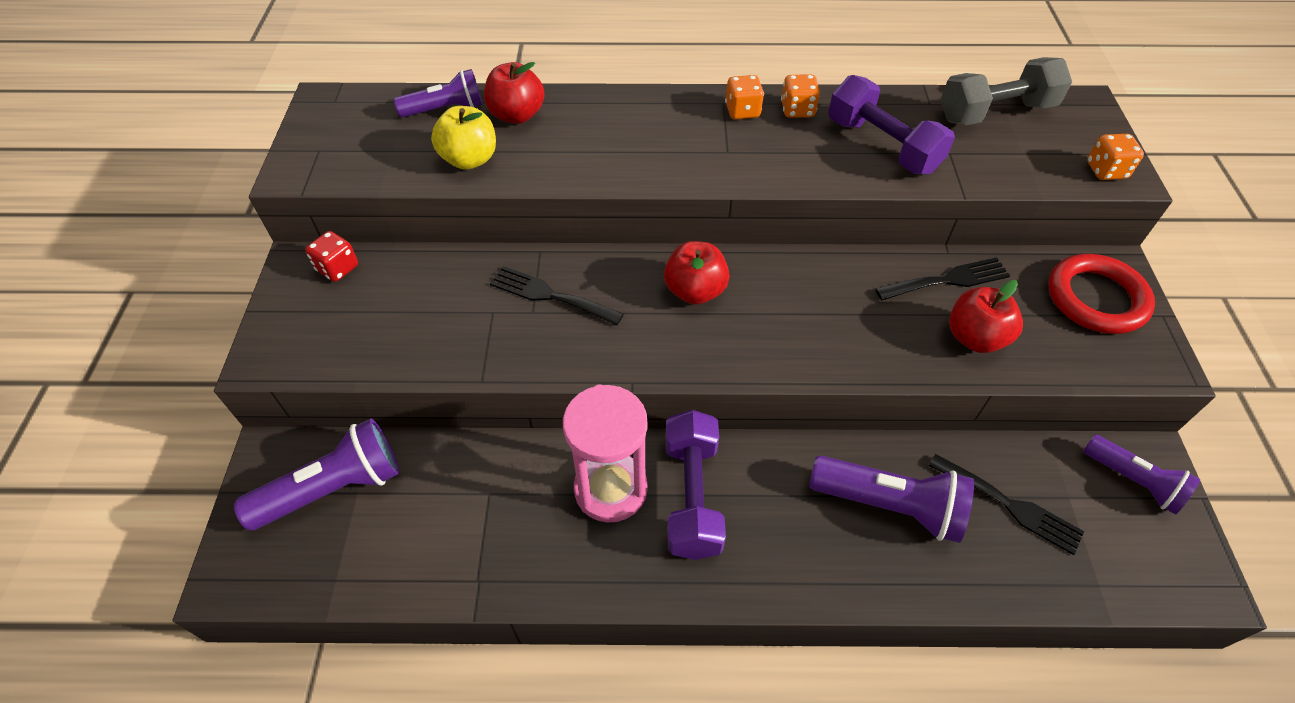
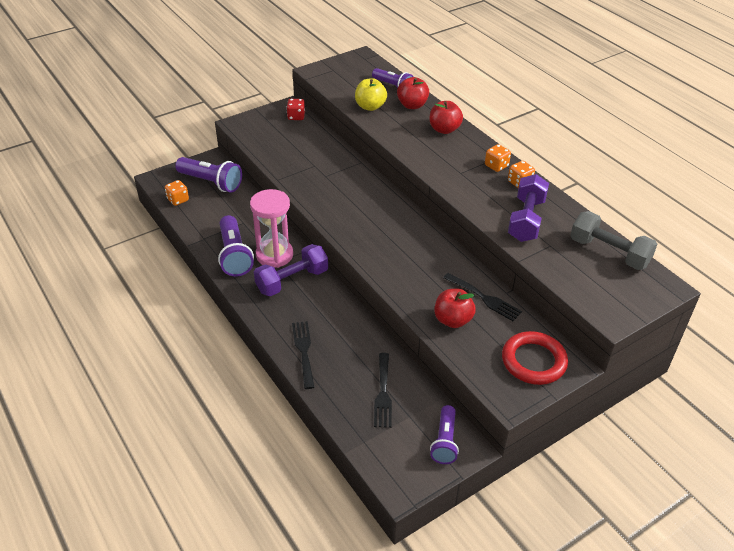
camera: 55 degrees right, 10 degrees down
(550, 295) = (339, 176): black fork -> black fork (304, 351)
(695, 291) = (385, 216): red apple -> red apple (444, 129)
(889, 505) = (343, 348): purple flashlight -> purple flashlight (234, 255)
(1106, 171) = (607, 309): orange dice -> orange dice (178, 200)

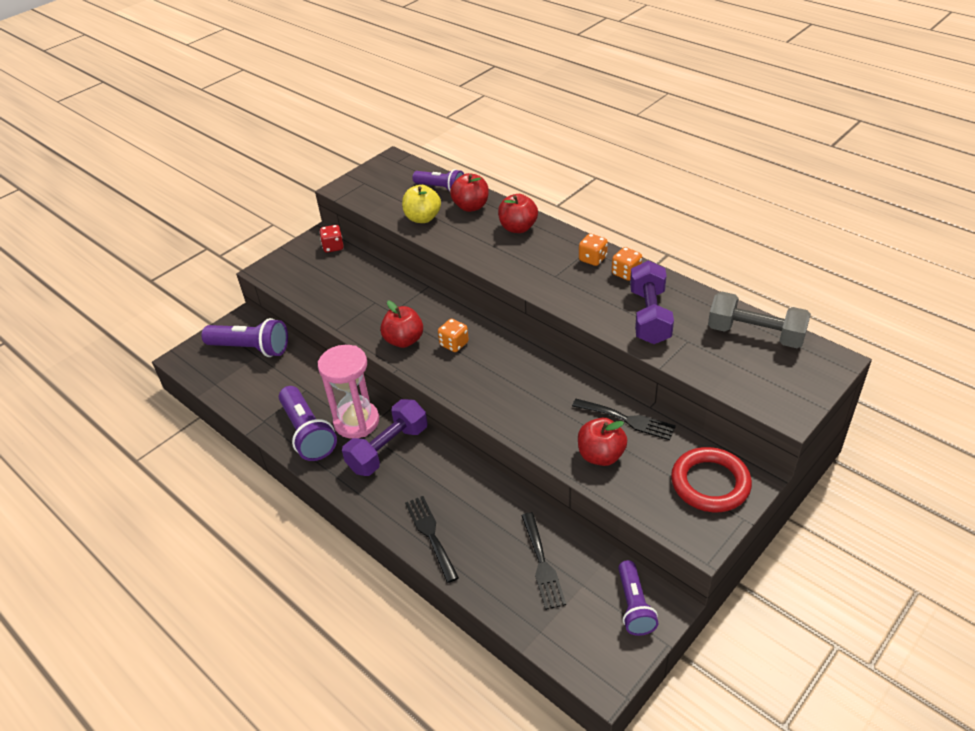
camera: 10 degrees left, 0 degrees up
(178, 200) = (216, 379): orange dice -> orange dice (454, 344)
(327, 199) = (404, 340): none -> red apple

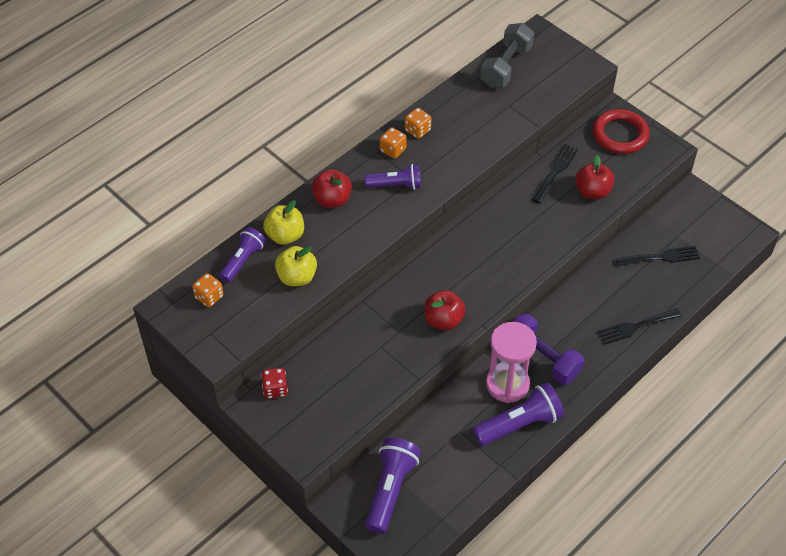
camera: 90 degrees left, 10 degrees up
(454, 344) = (453, 281): orange dice -> orange dice (209, 297)
(471, 206) = (285, 235): red apple -> yellow apple
(634, 606) = (694, 209): purple flashlight -> purple flashlight (395, 185)
(649, 316) = (477, 123): purple dumbbell -> none

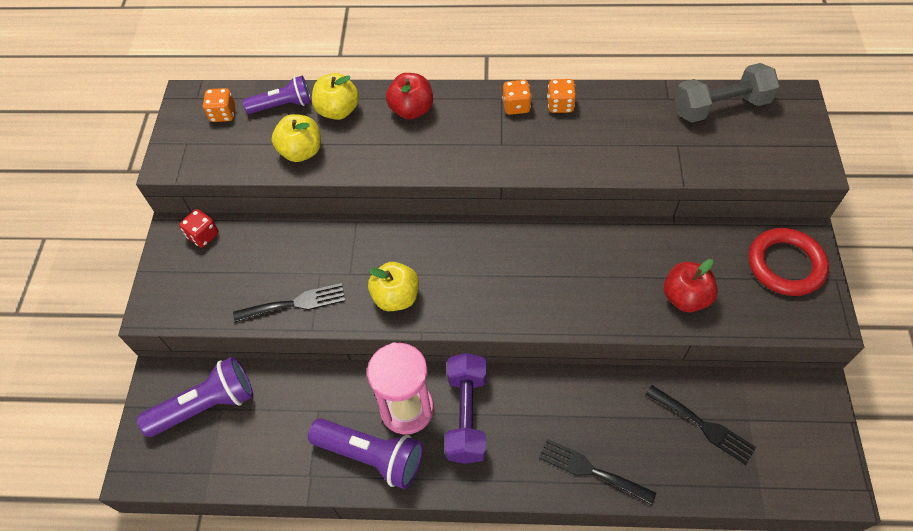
camera: 50 degrees right, 5 degrees up
(395, 185) = (479, 138): purple flashlight -> none
(443, 320) = (396, 297): red apple -> yellow apple
(556, 171) = (671, 248): black fork -> black fork (295, 303)

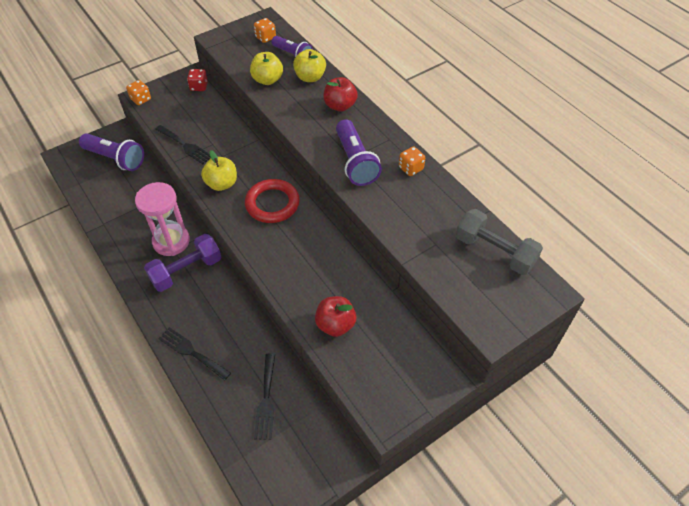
camera: 50 degrees right, 5 degrees down
(371, 456) = (131, 242): purple flashlight -> purple flashlight (355, 162)
(516, 106) = (389, 149): orange dice -> orange dice (141, 99)
(590, 470) = (191, 352): black fork -> black fork turned 45 degrees counterclockwise
(785, 265) = (413, 372): red ring -> red ring (272, 204)

